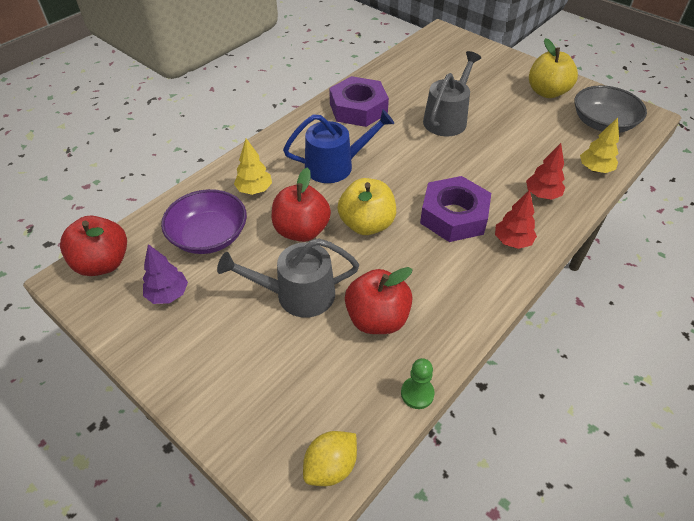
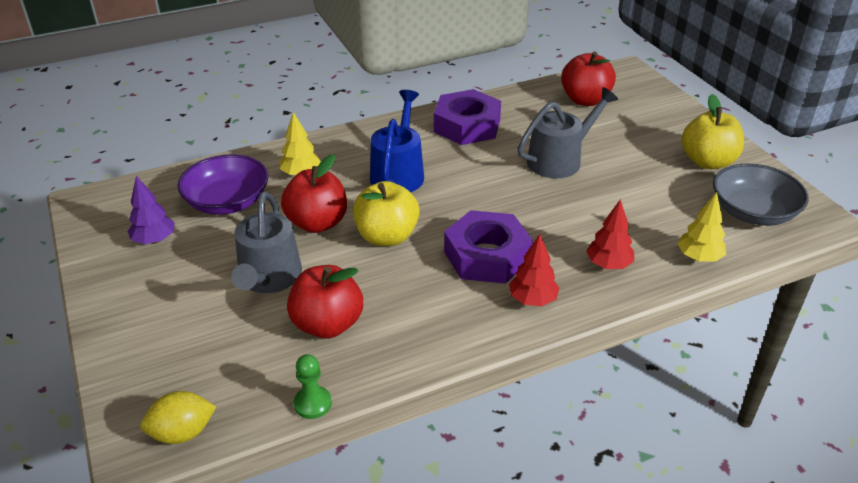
camera: 25 degrees right, 10 degrees down
(103, 263) = (120, 197): red apple -> red apple (585, 100)
(298, 294) = (269, 278): grey watering can -> grey watering can turned 105 degrees counterclockwise
(335, 166) = (398, 173): blue watering can -> blue watering can turned 90 degrees counterclockwise

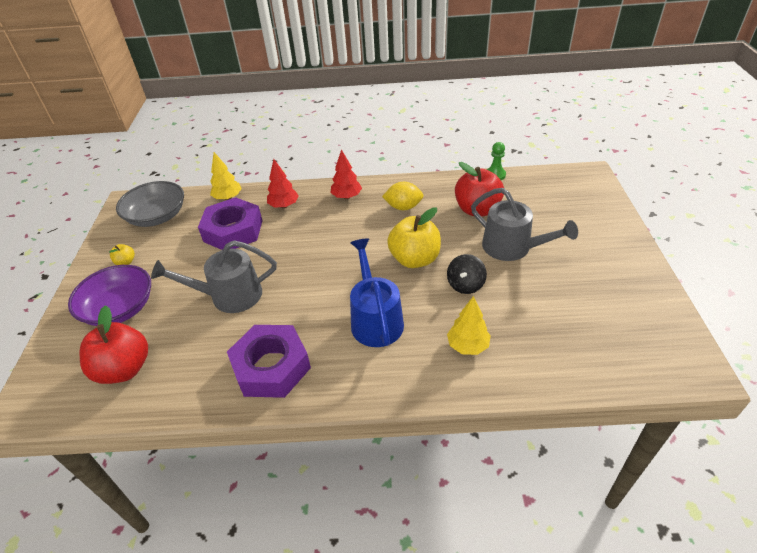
camera: 155 degrees left, 5 degrees up
(154, 240) = (609, 303): purple tree -> none
(182, 433) = (566, 176): yellow lemon -> yellow lemon (403, 207)
(227, 202) = (544, 329): purple bowl -> purple bowl (120, 308)
(269, 278) = (512, 247): grey watering can -> grey watering can turned 105 degrees clockwise
(317, 223) = (465, 285): red apple -> black spinning top
(398, 173) = (375, 320): blue watering can -> blue watering can turned 135 degrees clockwise
(487, 256) = (353, 228): purple nut -> purple nut (233, 231)
(708, 162) = (126, 262): yellow apple -> yellow apple, size x0.45

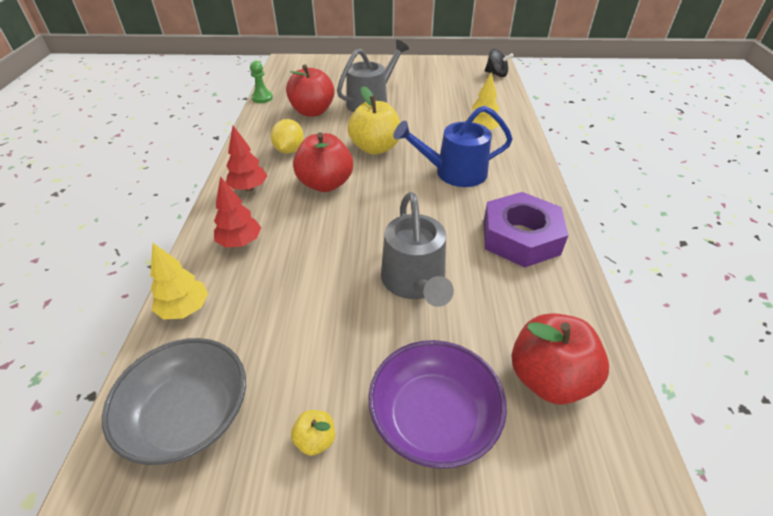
camera: 90 degrees left, 0 degrees up
(233, 231) = (277, 293): purple nut -> none
(353, 235) = (325, 184): none -> red apple
(465, 285) = (413, 126): black spinning top -> black spinning top (496, 74)

